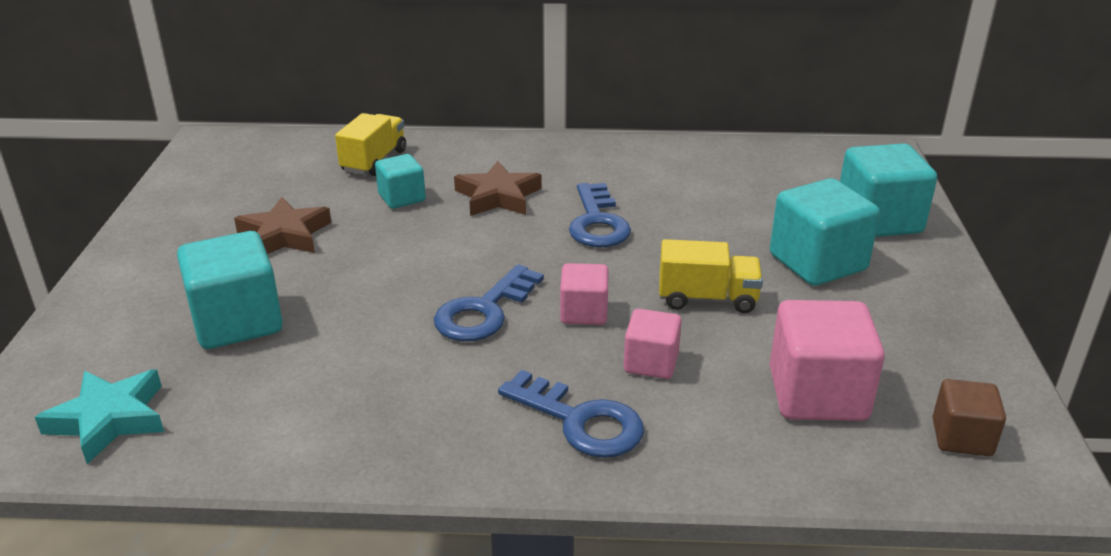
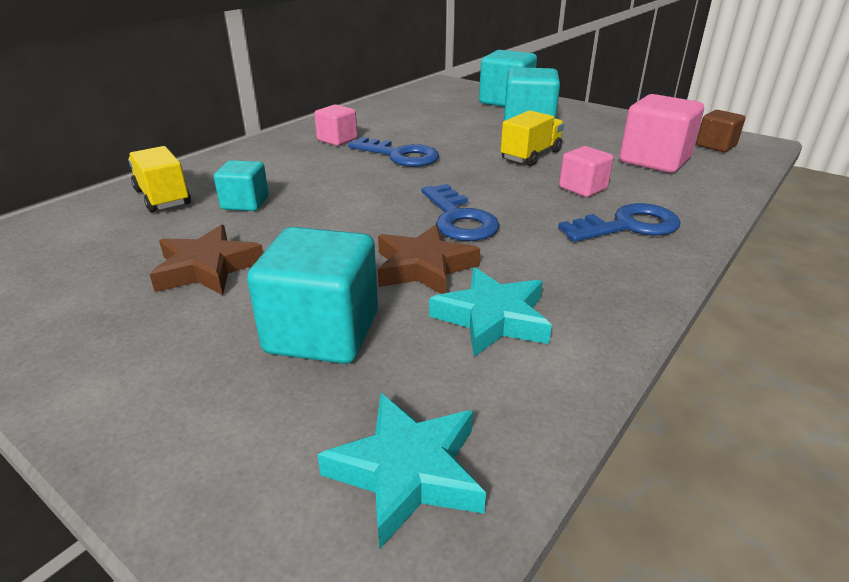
camera: 55 degrees left, 0 degrees up
(316, 392) = (492, 318): none -> turquoise star
(498, 196) = (311, 172): brown star -> brown star (423, 267)
(584, 312) = (503, 189): pink cube -> pink cube (337, 140)

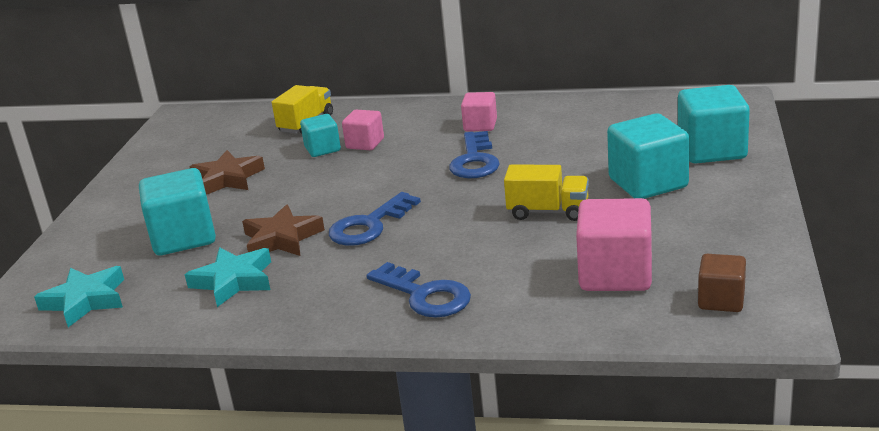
camera: 65 degrees right, 5 degrees down
(582, 188) = (490, 256): pink cube -> pink cube (365, 144)

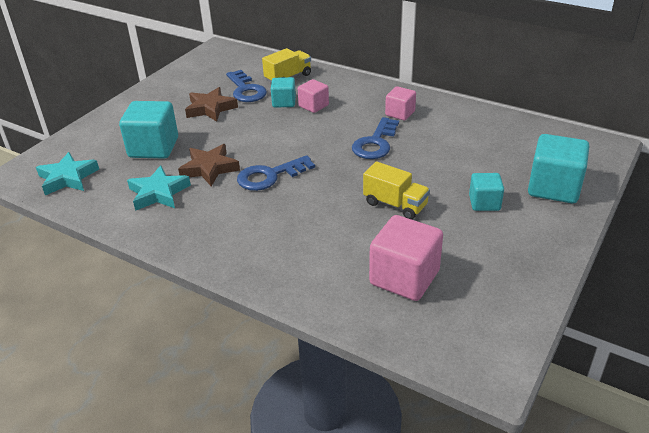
camera: 20 degrees right, 10 degrees up
(425, 295) = (265, 248): blue key -> blue key (246, 90)
(648, 183) = (484, 203): turquoise cube -> turquoise cube, size x0.58
(721, 300) = (465, 331): brown cube -> none

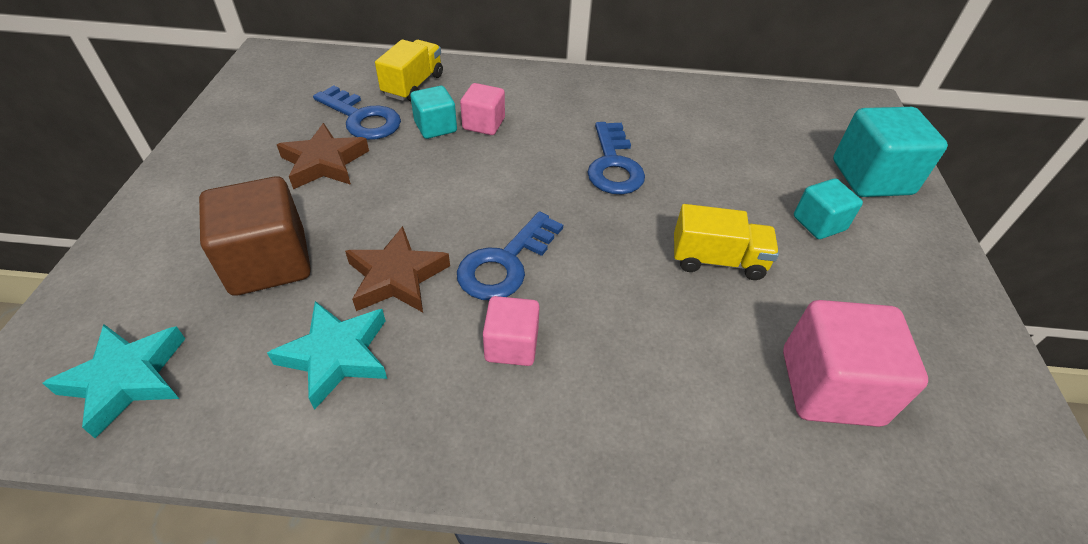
camera: 30 degrees left, 10 degrees up
(153, 148) = (269, 262): turquoise cube -> brown cube
(400, 113) = (609, 111): pink cube -> pink cube (511, 345)

